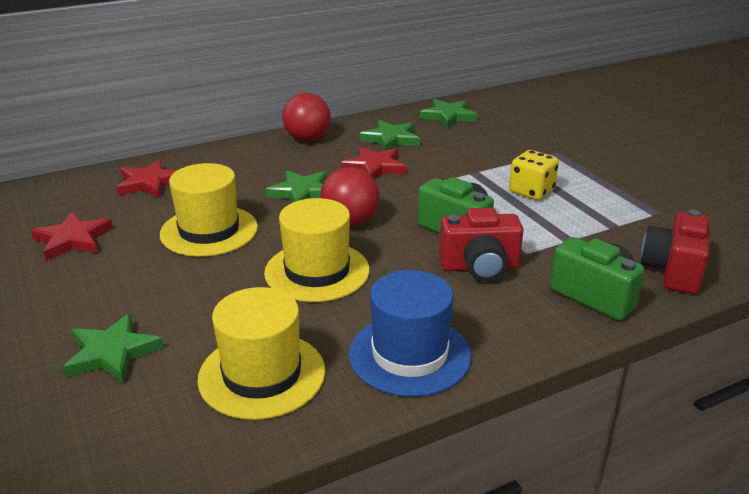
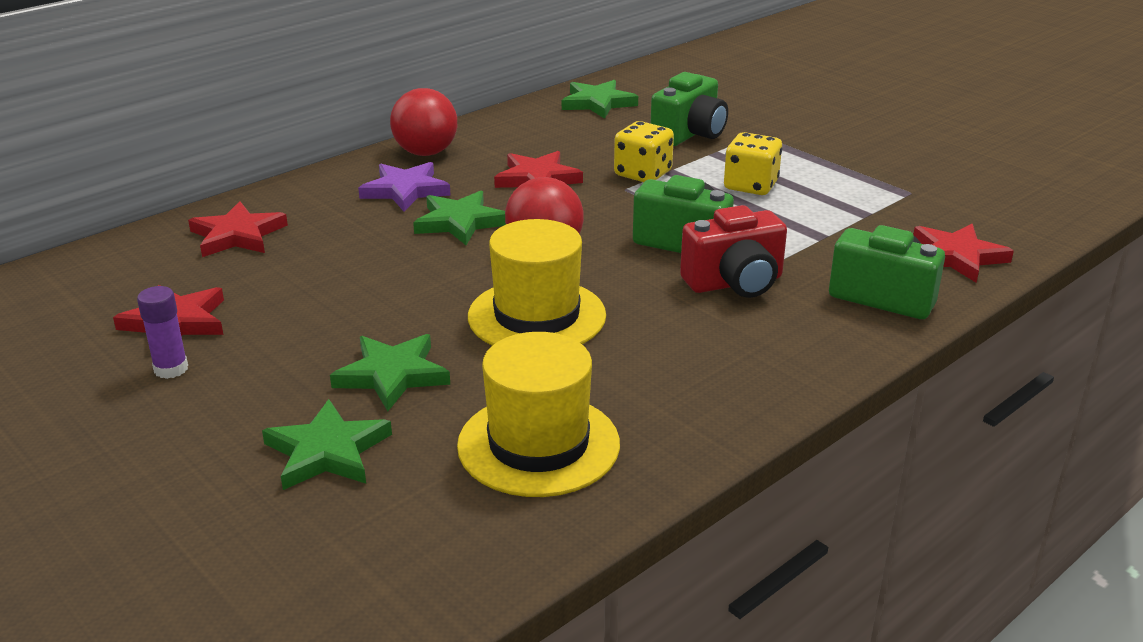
camera: 15 degrees left, 0 degrees up
(49, 273) = (171, 369): none -> purple glue stick
(209, 231) = (362, 286): yellow hat -> none
(278, 165) = (405, 190): none -> purple star
(391, 139) = (538, 140): green star -> green star (392, 375)
(409, 355) = (705, 394): blue hat -> none
(453, 172) = (643, 174): none -> yellow dice
(504, 146) = (689, 134): none -> green camera
(673, 271) = (956, 256): red camera -> red star

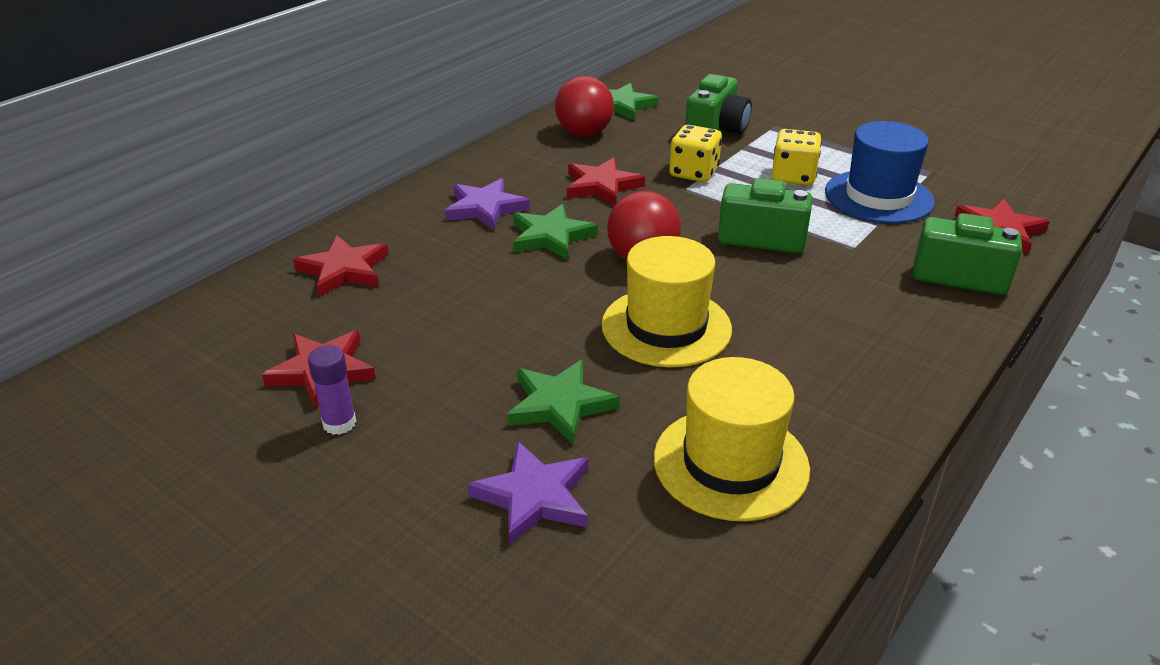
camera: 10 degrees left, 5 degrees up
(327, 451) = (534, 496): green star -> purple star
(426, 153) = (487, 168): red ball -> red ball (584, 133)
(735, 283) = (826, 275): red camera -> none
(836, 213) = (878, 197): none -> blue hat

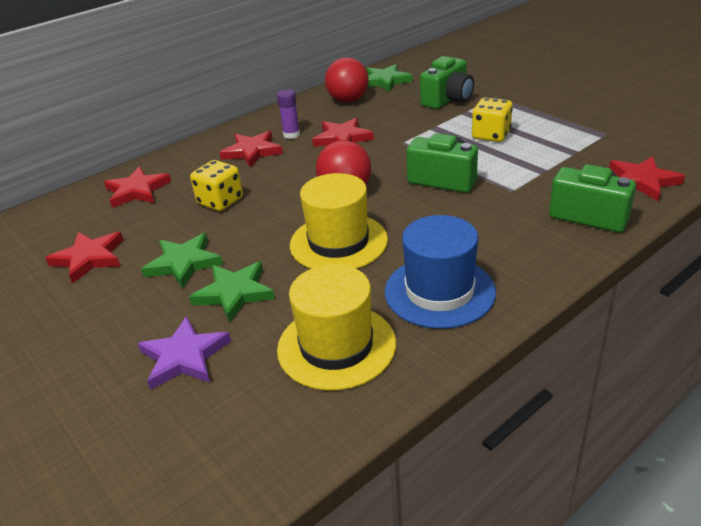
camera: 15 degrees right, 0 degrees up
(339, 423) = (82, 294): purple glue stick -> purple glue stick (291, 135)
(485, 208) = (252, 152): purple star -> red star
(551, 236) = (288, 173): green star -> green star (183, 263)
(694, 173) = (415, 130): yellow dice -> yellow dice (220, 201)
(878, 197) = (552, 152): blue hat -> blue hat (439, 291)

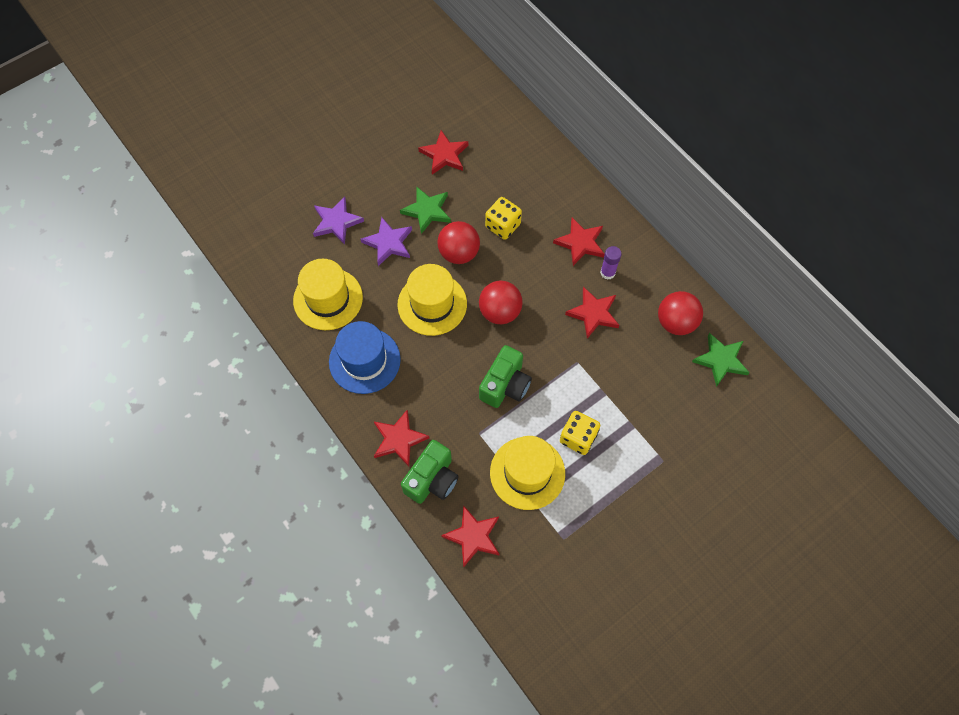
camera: 90 degrees right, 30 degrees up
(137, 191) = (529, 168): red star -> red star (399, 439)
(234, 293) = (388, 243): green star -> purple star
(258, 229) = (459, 253): none -> red ball
(448, 100) = (663, 414): green camera -> none
(545, 157) = (527, 473): none -> yellow hat

